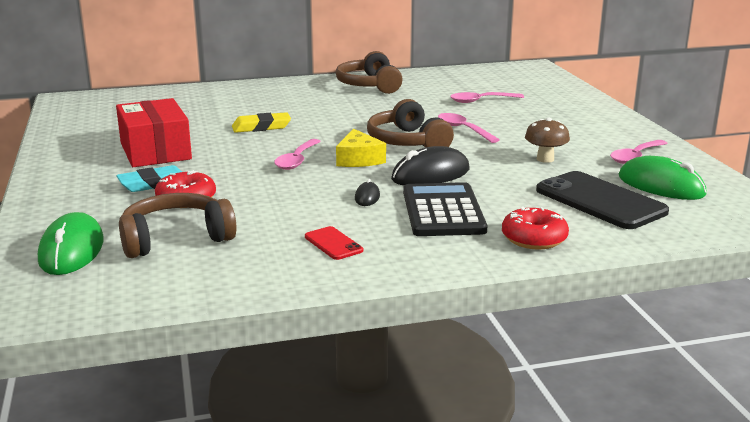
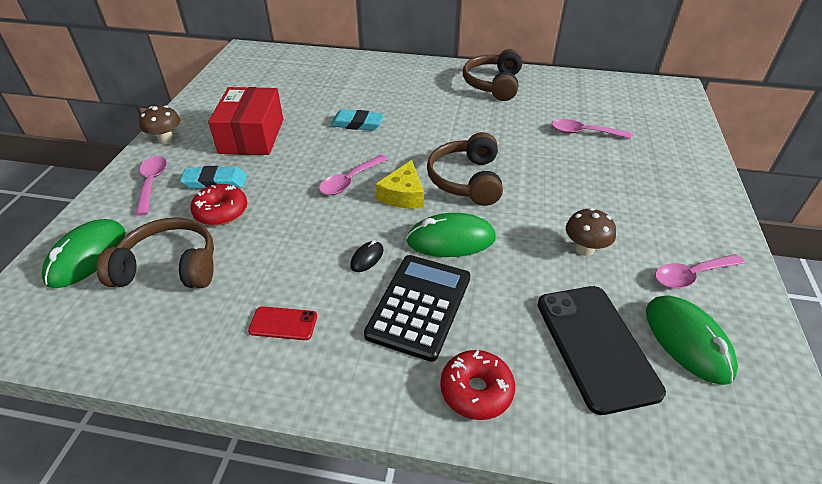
camera: 25 degrees right, 20 degrees up
(56, 169) = (166, 140): none -> brown mushroom
(261, 127) = (357, 124): yellow eraser -> turquoise eraser
(333, 244) = (283, 323): red phone -> red phone turned 75 degrees counterclockwise
(430, 174) = (451, 240): black mouse -> green mouse
(463, 129) = (533, 174): pink spoon -> pink spoon (152, 183)

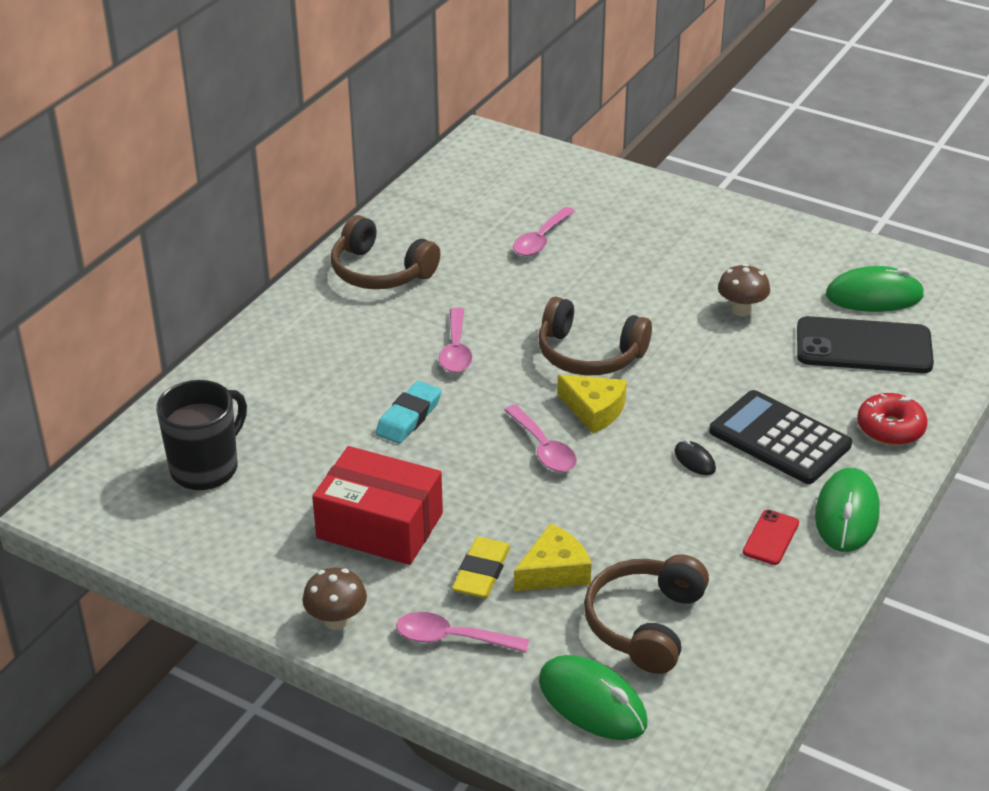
camera: 70 degrees left, 5 degrees down
(215, 182) = (481, 572): turquoise eraser -> yellow eraser
(221, 212) = (554, 571): red donut -> yellow cheese
(286, 75) = (206, 467): none -> black mug
(451, 240) = (690, 393): green mouse -> green mouse (846, 514)
(691, 275) = (801, 262): pink spoon -> pink spoon (456, 350)

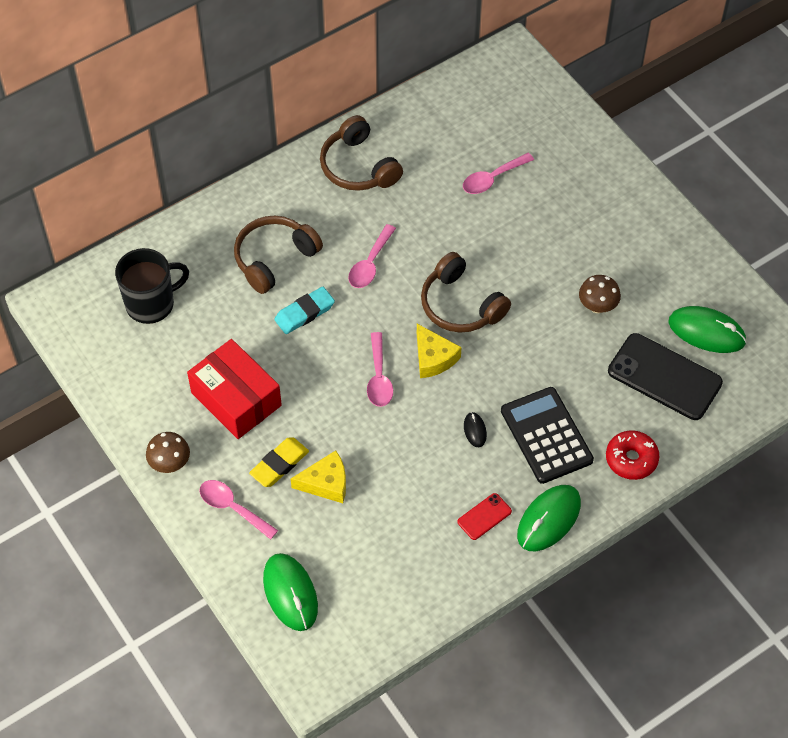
camera: 25 degrees right, 20 degrees up
(644, 624) = (358, 549): brown headphones -> brown headphones (274, 258)

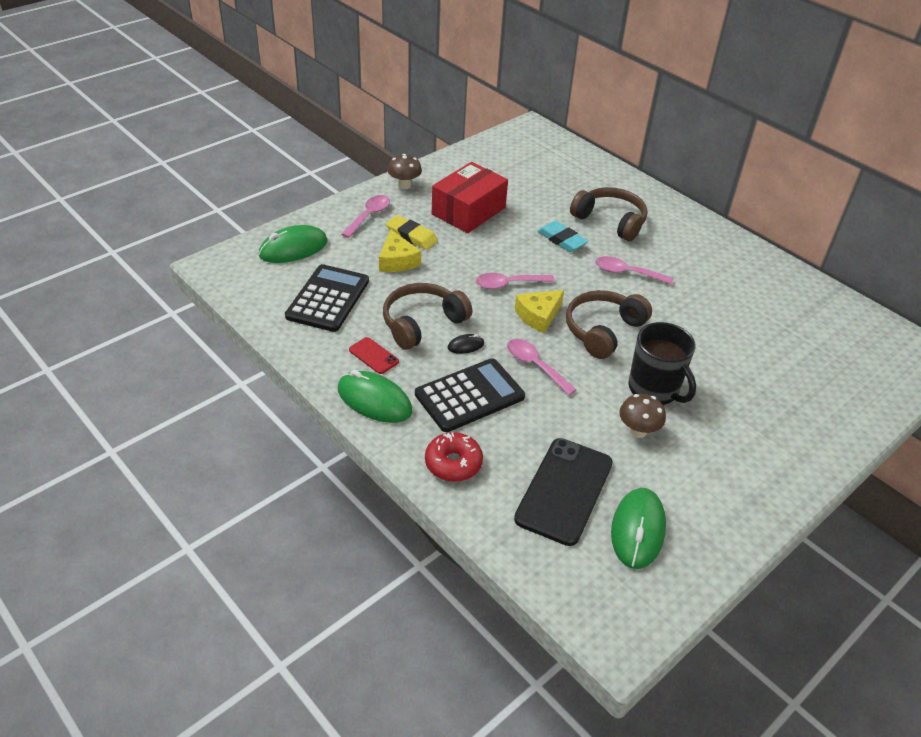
camera: 80 degrees right, 15 degrees down
(151, 303) = (544, 167): black mug -> black mug (654, 389)
(358, 167) = (729, 260): brown headphones -> brown headphones (422, 323)
(388, 558) = (328, 299): none -> black calculator
(492, 178) = (762, 346): pink spoon -> pink spoon (535, 365)

